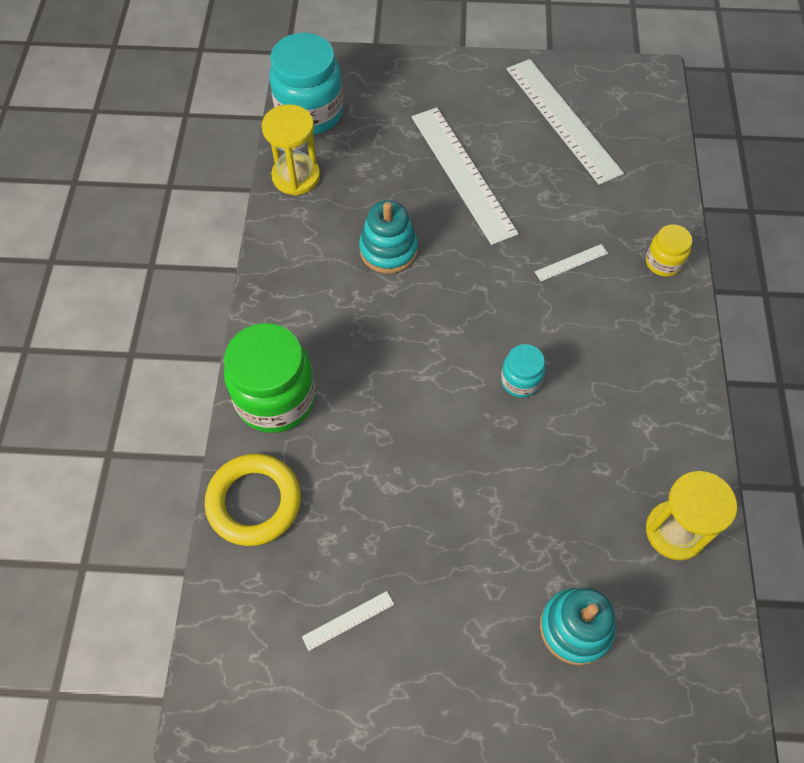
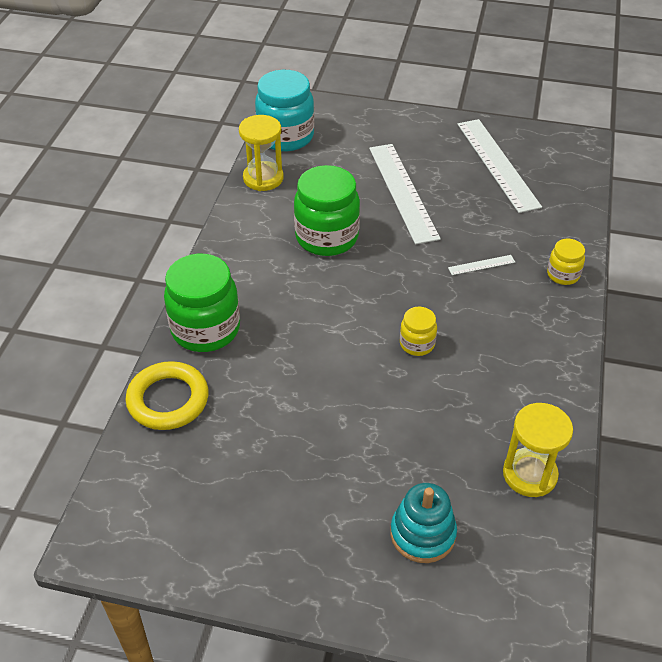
camera: 10 degrees right, 15 degrees down
(348, 620) = (224, 498): white ruler -> none
(388, 250) = (327, 237): turquoise stacking toy -> green jar
(520, 381) = (417, 344): turquoise jar -> yellow jar

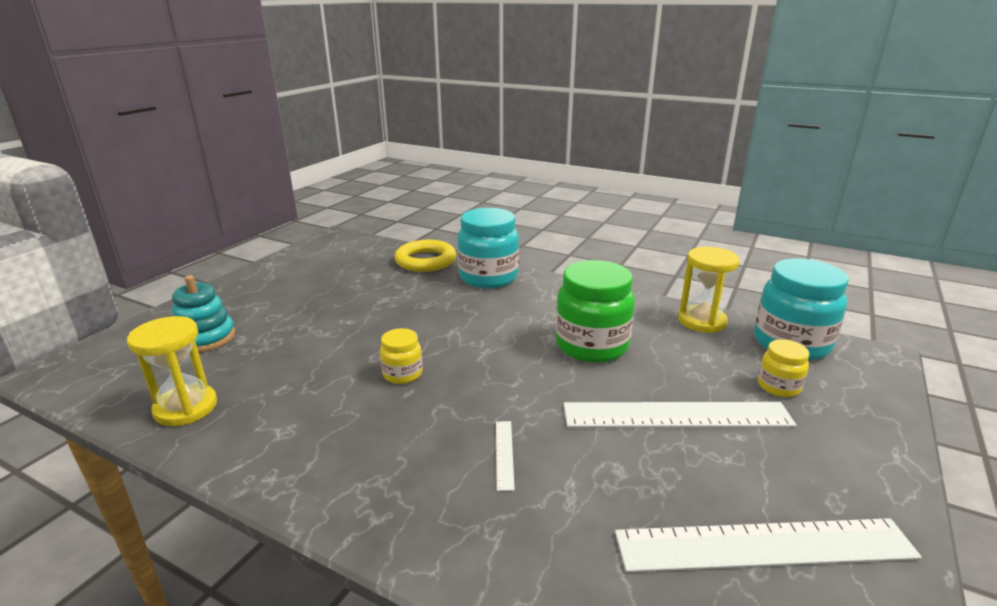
camera: 105 degrees right, 20 degrees down
(205, 329) = (488, 277): green jar -> turquoise jar
(563, 275) = (447, 541): yellow jar -> yellow jar (778, 386)

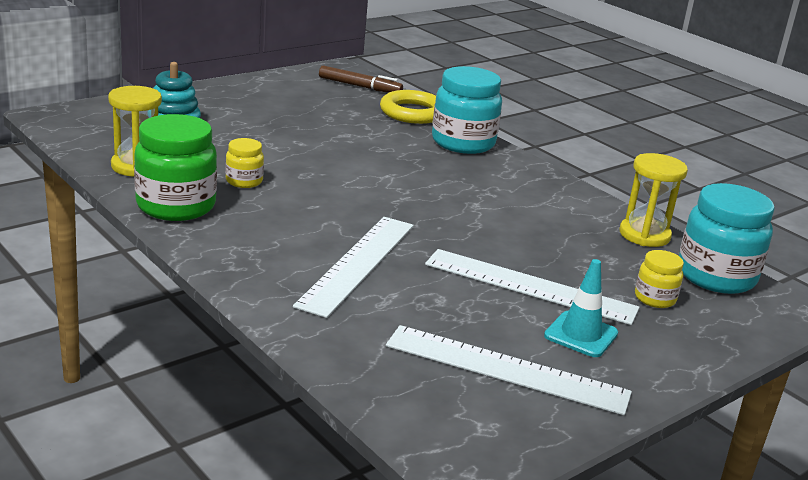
camera: 20 degrees right, 0 degrees up
(363, 248) = (359, 86): none -> brown marker
(402, 374) = (318, 193): yellow jar -> yellow jar (244, 181)
(504, 454) = (357, 264): white ruler -> white ruler, size x2.45
(591, 345) = (508, 221): green jar -> green jar (176, 206)
(773, 459) = (581, 334): none -> turquoise traffic cone

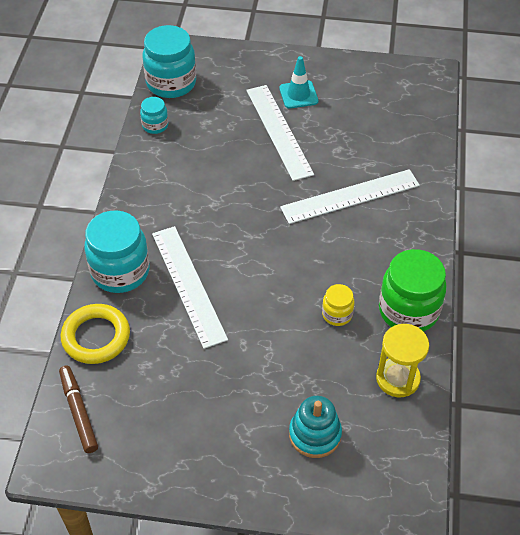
camera: 130 degrees left, 25 degrees up
(506, 369) = (359, 99): white ruler -> white ruler (188, 285)
(644, 235) = (155, 125): yellow hourglass -> turquoise jar
(654, 298) = (228, 90): yellow jar -> none

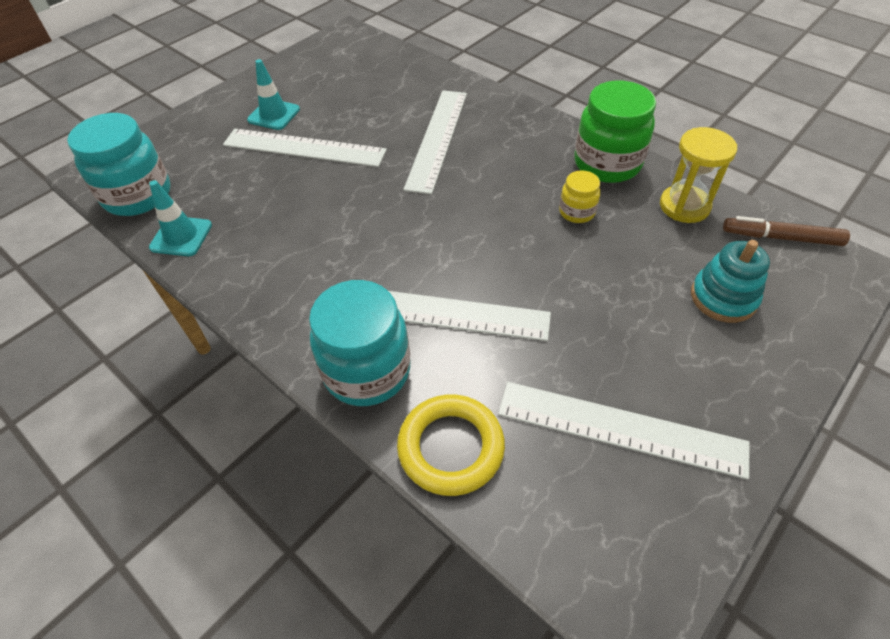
camera: 55 degrees left, 0 degrees up
(79, 412) = (564, 529): brown marker -> brown marker (782, 238)
(155, 125) = (181, 236): turquoise jar -> turquoise traffic cone
(162, 414) = (620, 428): none -> white ruler

